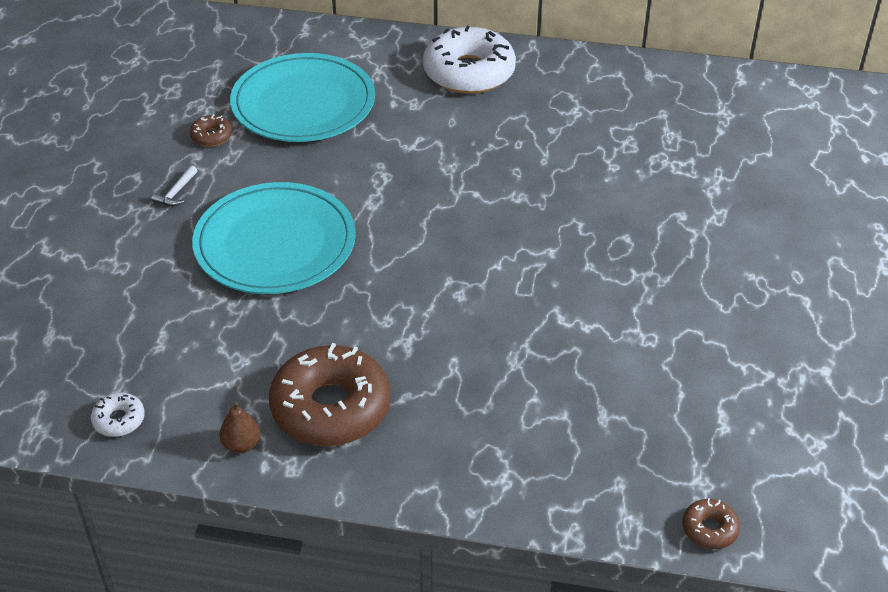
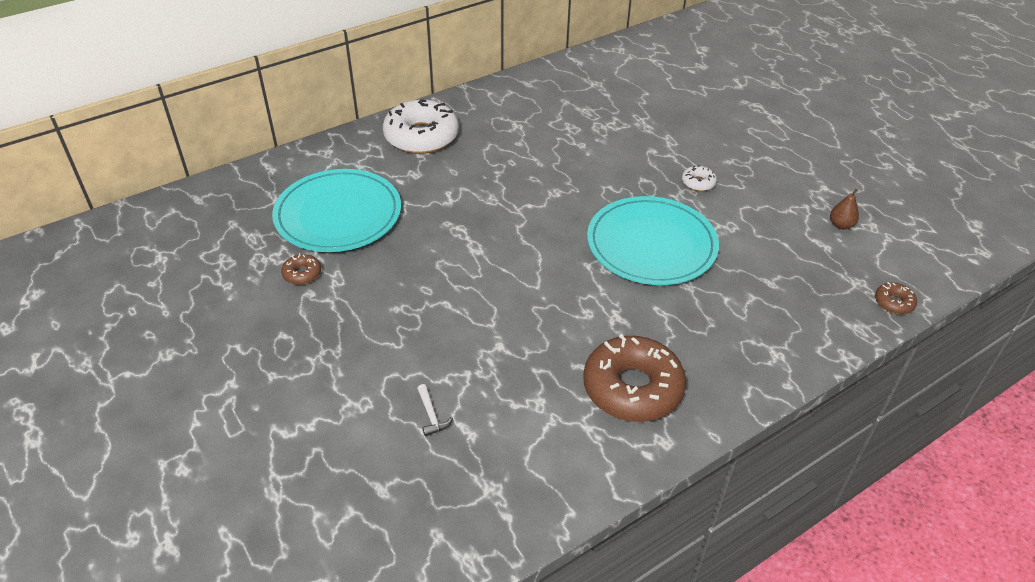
camera: 45 degrees left, 0 degrees up
(119, 420) = (516, 504): white donut -> white donut (698, 183)
(176, 192) = (331, 327): white hammer -> white hammer (431, 415)
(241, 445) = (615, 453): brown pear -> brown pear (841, 225)
(275, 243) = (450, 314): turquoise plate -> turquoise plate (651, 245)

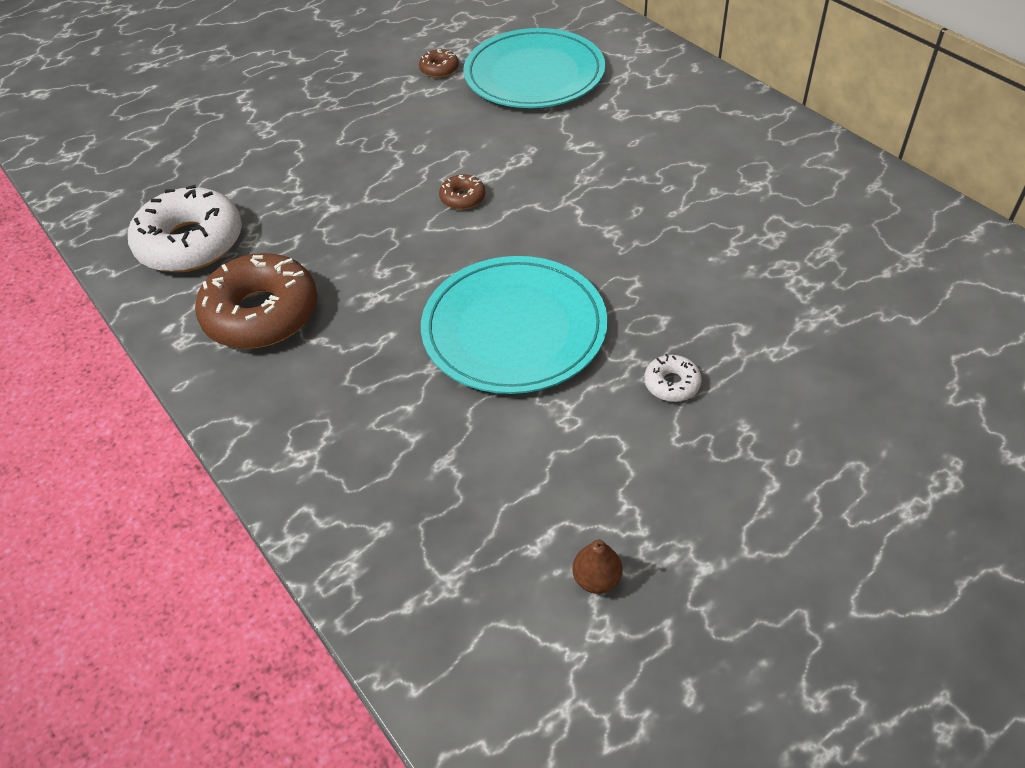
camera: 90 degrees right, 5 degrees up
(421, 136) = (699, 109): white donut -> white donut (190, 243)
(431, 415) = (246, 173): white hammer -> none
(894, 303) = (402, 630): brown donut -> brown donut (462, 198)

